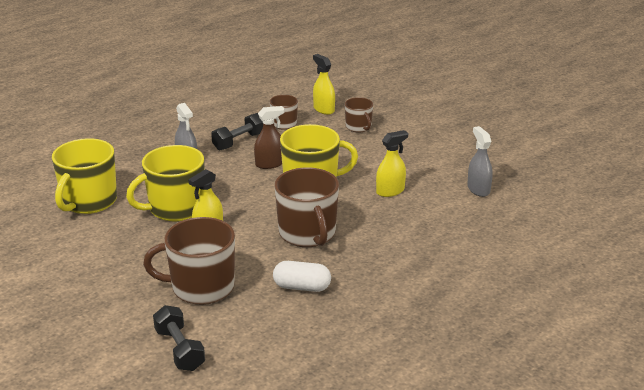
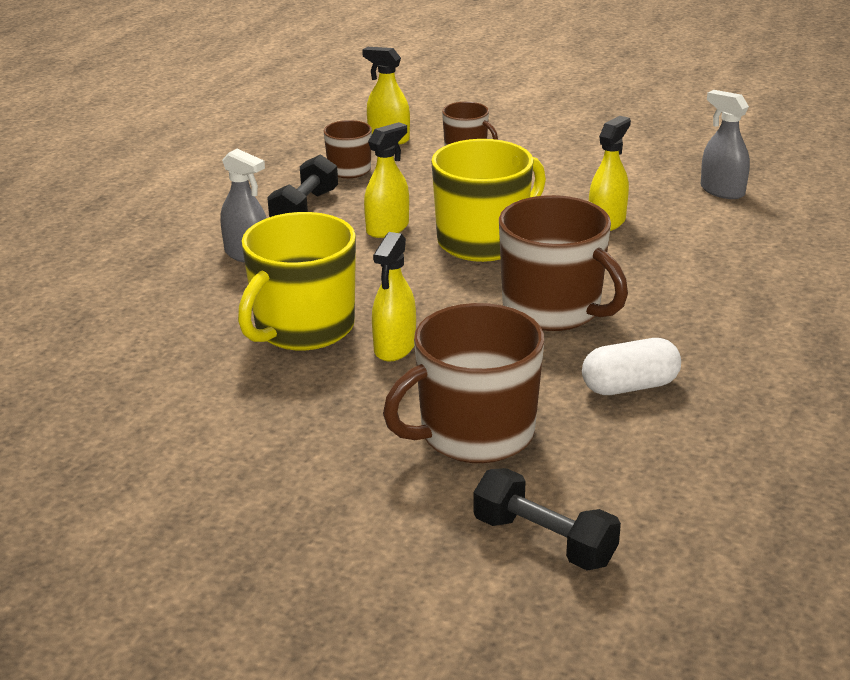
camera: 25 degrees left, 0 degrees up
(89, 201) = (138, 357): yellow mug -> none
(270, 164) = (387, 228): brown spray bottle -> yellow spray bottle

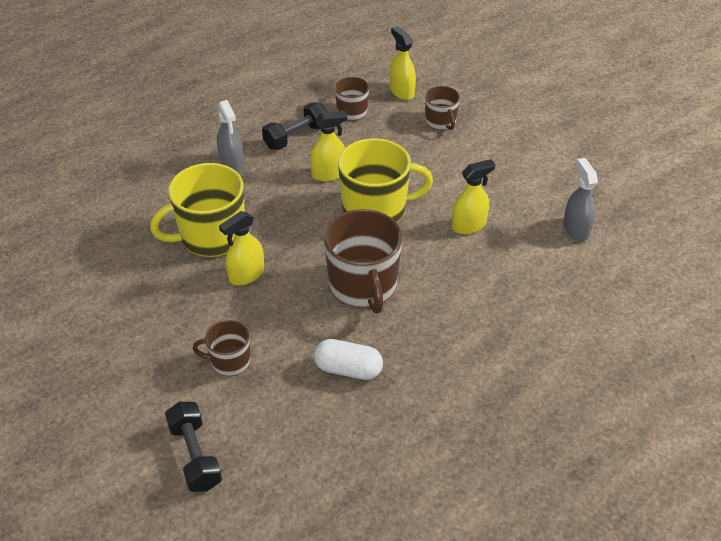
camera: 30 degrees right, 15 degrees up
(474, 434) = (229, 361): brown mug -> brown mug, size x0.54

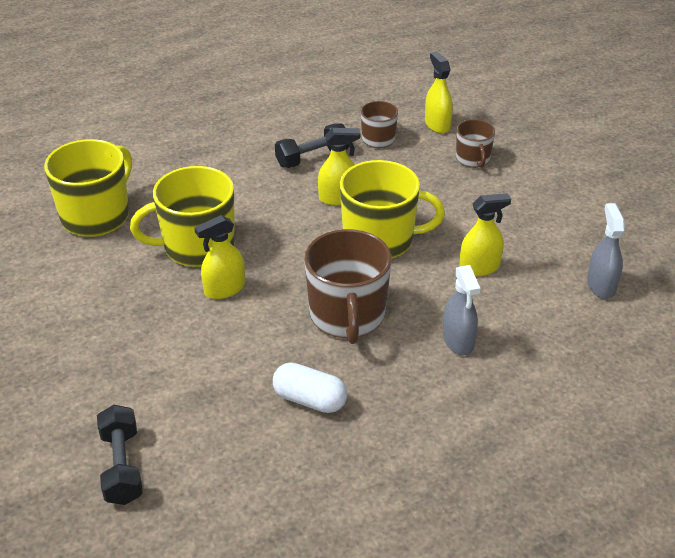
camera: 10 degrees right, 5 degrees down
(109, 218) = (96, 216): none -> yellow mug
(229, 361) = (183, 375): brown mug -> none
(232, 163) = (238, 176): grey spray bottle -> grey spray bottle (458, 341)

